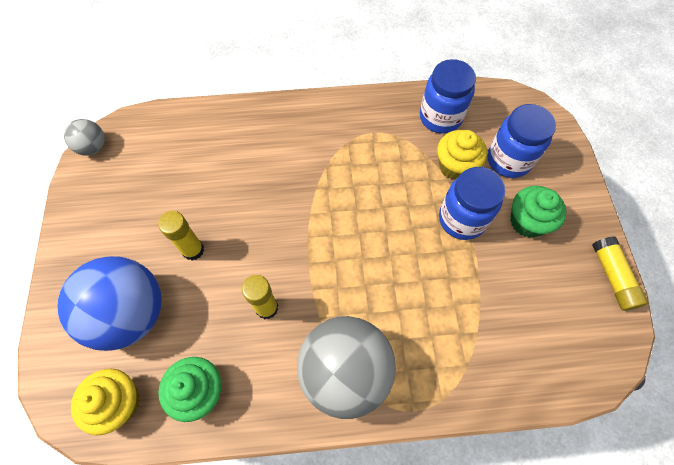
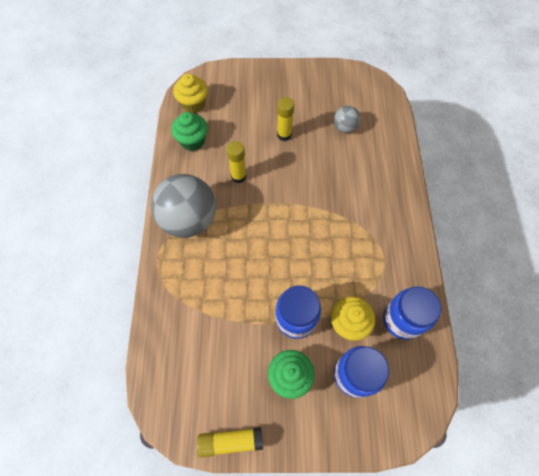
camera: 95 degrees right, 0 degrees up
(93, 147) = (366, 76): grey ball -> grey ball (344, 127)
(131, 313) = (245, 105): blue ball -> none

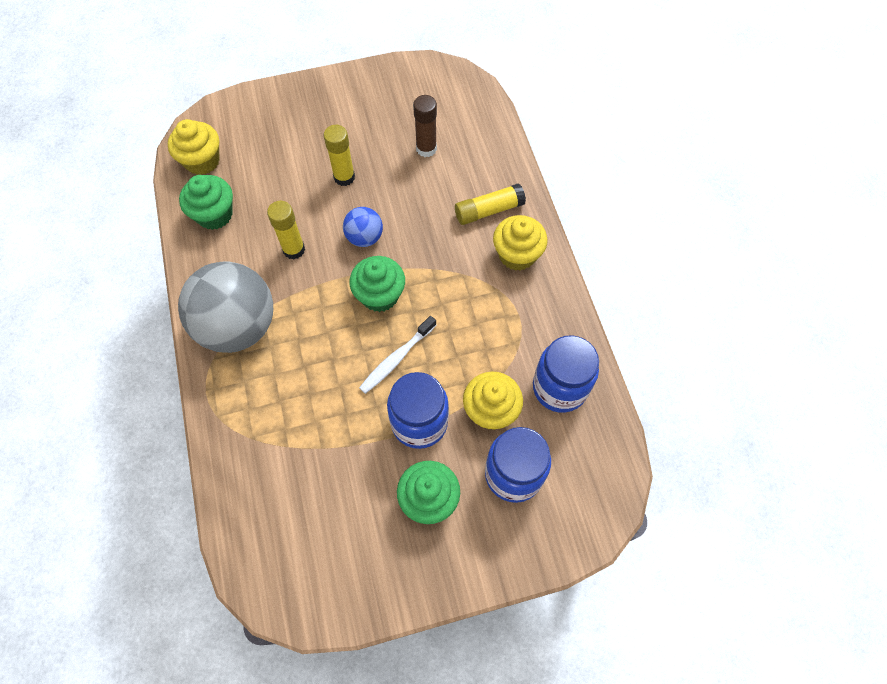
camera: 15 degrees left, 0 degrees up
(230, 441) = (370, 602): yellow glue stick -> yellow glue stick (488, 210)
(288, 179) = (364, 237): none -> blue ball
(289, 221) = (379, 295): none -> green cupcake
(290, 269) = (396, 359): none -> white toothbrush
(344, 127) = (426, 149): grey ball -> brown glue stick
(392, 215) = (517, 255): none -> yellow cupcake

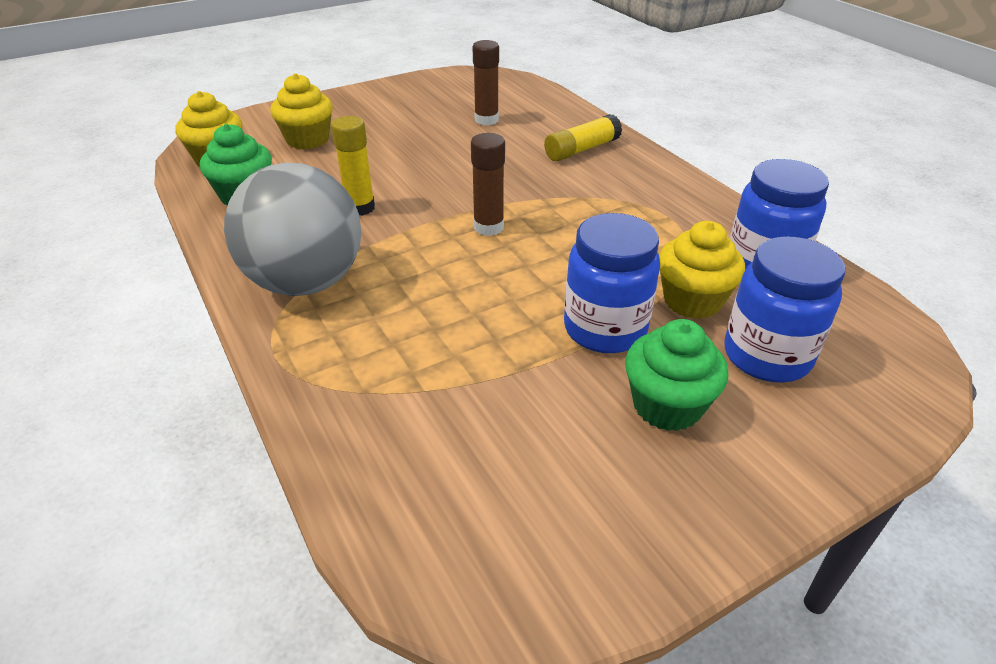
camera: 15 degrees left, 25 degrees down
(344, 177) = (401, 149): yellow glue stick -> none
(364, 237) = (446, 187): blue ball -> none
(379, 295) = (488, 227): green cupcake -> brown glue stick
(396, 359) = (539, 276): white toothbrush -> none
(517, 255) = (635, 174): yellow cupcake -> yellow cupcake (307, 140)

